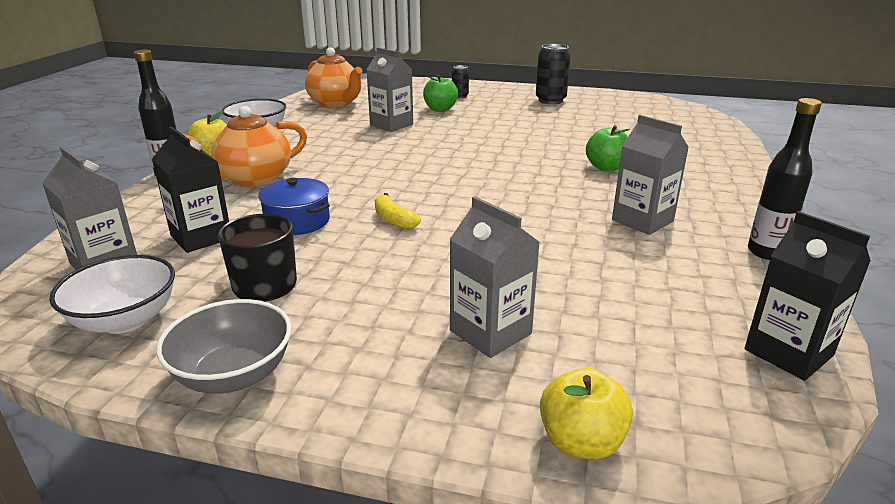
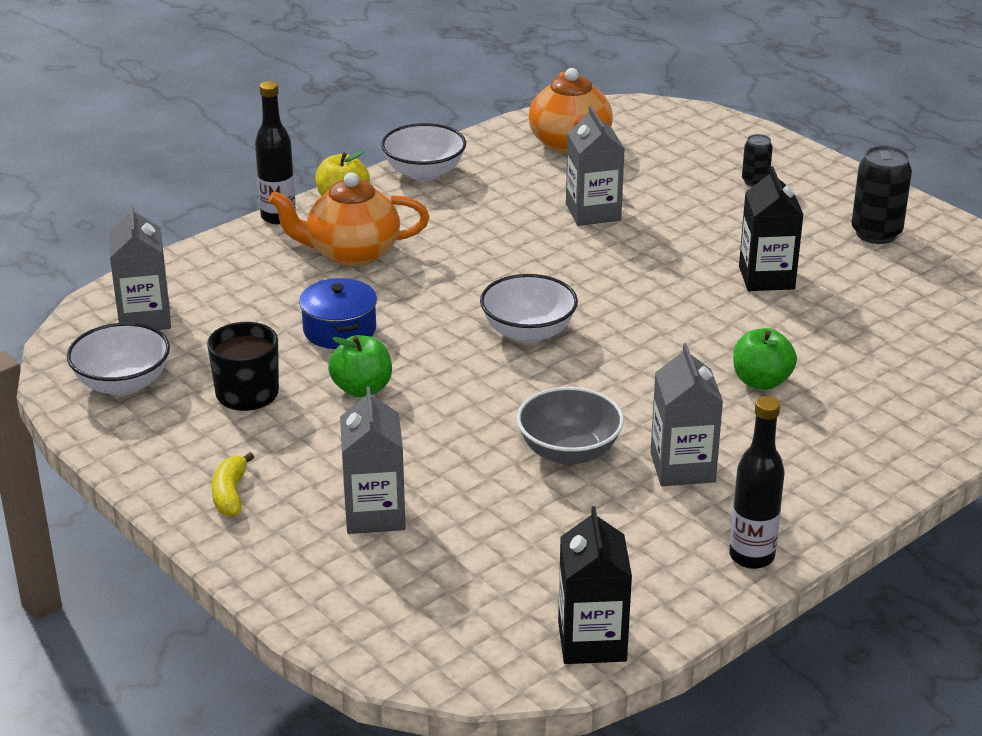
camera: 35 degrees right, 5 degrees up
(201, 237) = (241, 317): black carton -> black carton (766, 278)
(234, 375) = (159, 464): grey bowl -> grey bowl (569, 451)
(393, 219) = (430, 363): yellow banana -> yellow banana (230, 494)
(436, 184) = (528, 332): none -> white bowl
(440, 109) = (692, 202): green apple -> green apple (362, 389)
(581, 442) = (333, 617): yellow apple -> none

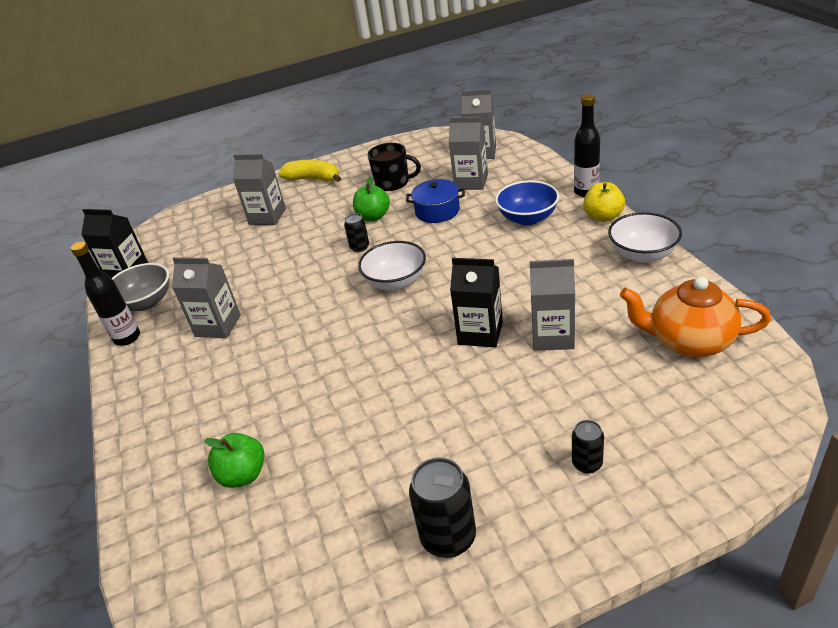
camera: 115 degrees right, 5 degrees up
(122, 383) = (422, 150): white bowl -> none
(230, 494) = (313, 179): yellow banana -> yellow banana, size x1.52
(247, 313) = (471, 182): none -> grey carton
(352, 253) = (527, 218): orange teapot -> blue bowl
(452, 382) = (360, 247): none -> black can
(569, 451) = (266, 283): grey bowl -> grey bowl (146, 302)
(761, 381) = (273, 383): green apple -> green apple (243, 475)
(766, 278) = (405, 423): black carton -> black carton (480, 333)

